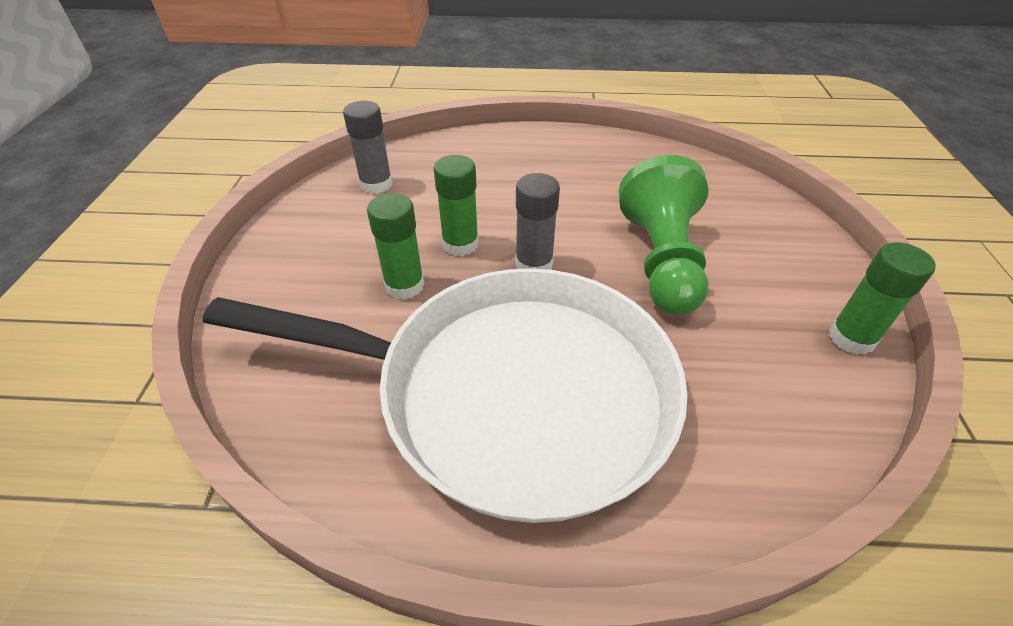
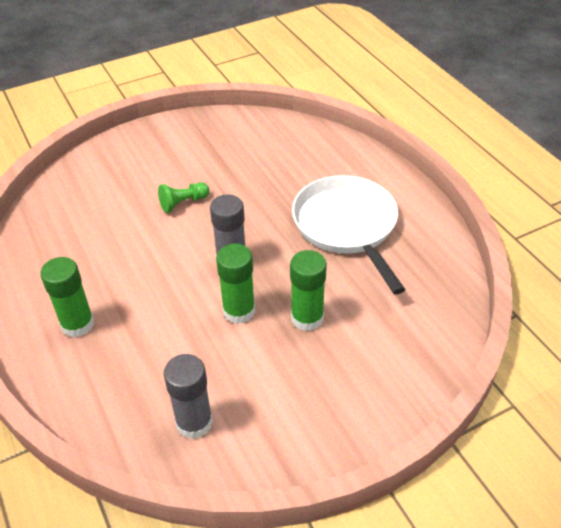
camera: 120 degrees left, 0 degrees up
(511, 393) = (347, 226): white pan -> white pan, size x0.59
(661, 261) = (183, 203): green pawn -> green pawn, size x0.43
(851, 338) = (202, 124): green glue stick -> green glue stick (77, 324)

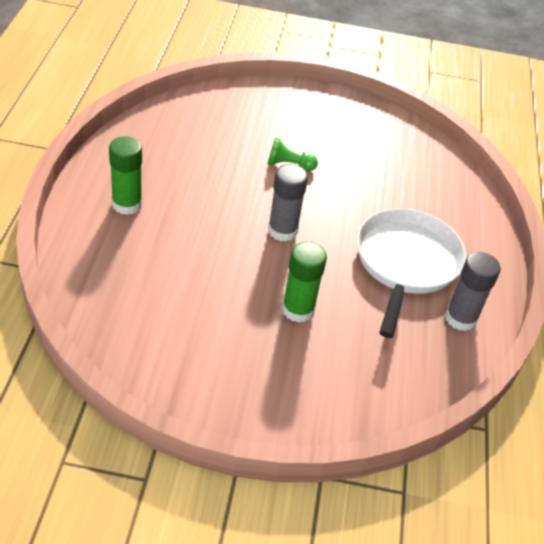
camera: 30 degrees right, 0 degrees up
(194, 422) = (140, 323): grey glue stick -> grey glue stick (460, 318)
(239, 311) = (250, 270): green glue stick -> none

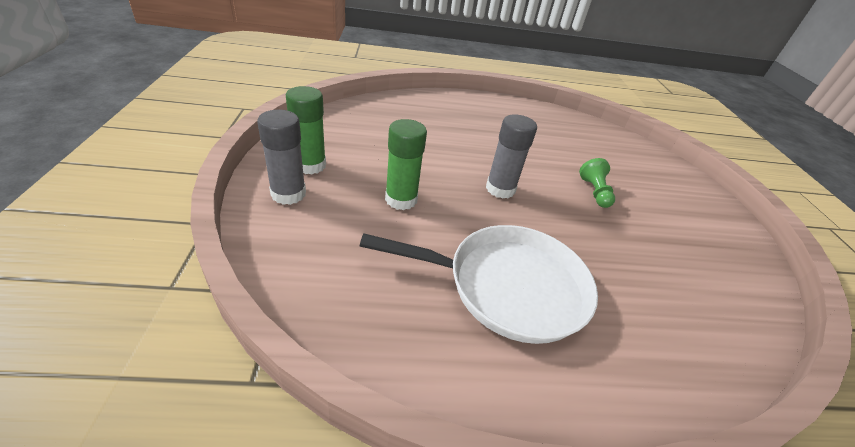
camera: 80 degrees right, 5 degrees down
(127, 204) = (478, 114): green glue stick -> green glue stick (310, 165)
(460, 318) = (435, 346): grey glue stick -> grey glue stick (288, 194)

